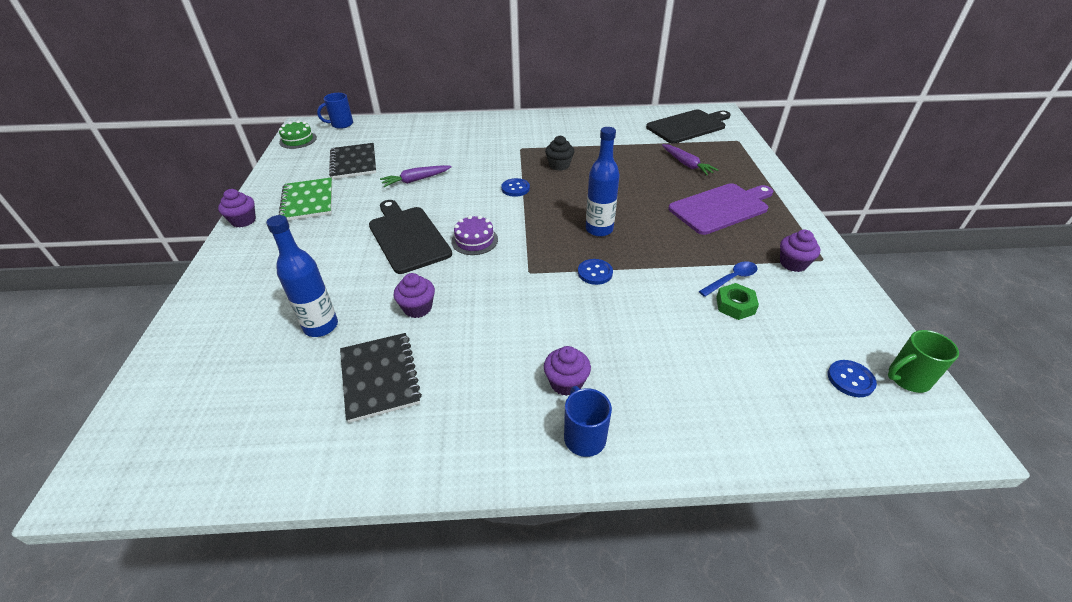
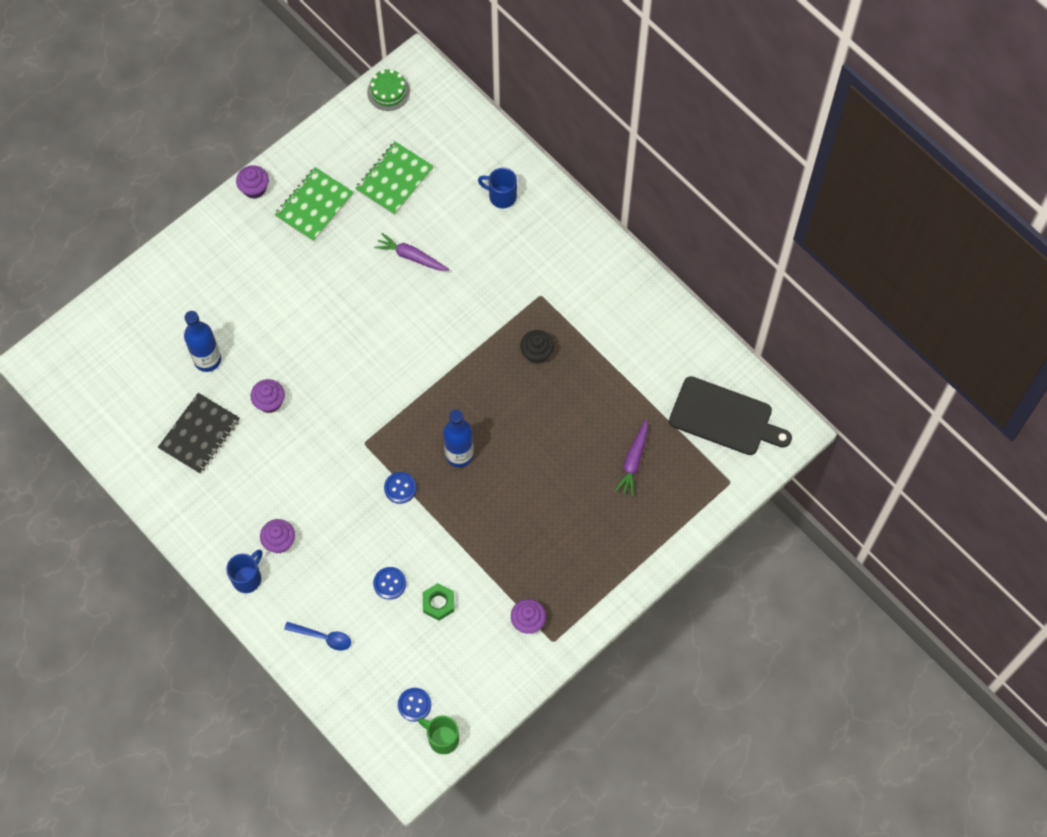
camera: 50 degrees right, 25 degrees up
(341, 124) = (446, 97): blue mug -> blue mug (501, 196)
(354, 162) = (394, 179): black notebook -> green notebook
(408, 237) = (334, 324): black cutting board -> none
(474, 240) = (369, 375): purple cake -> none
(515, 188) = (466, 347): blue button -> blue button (389, 583)
(721, 208) = (573, 530): purple cutting board -> none
(731, 279) = (469, 586): blue spoon -> blue spoon (323, 637)

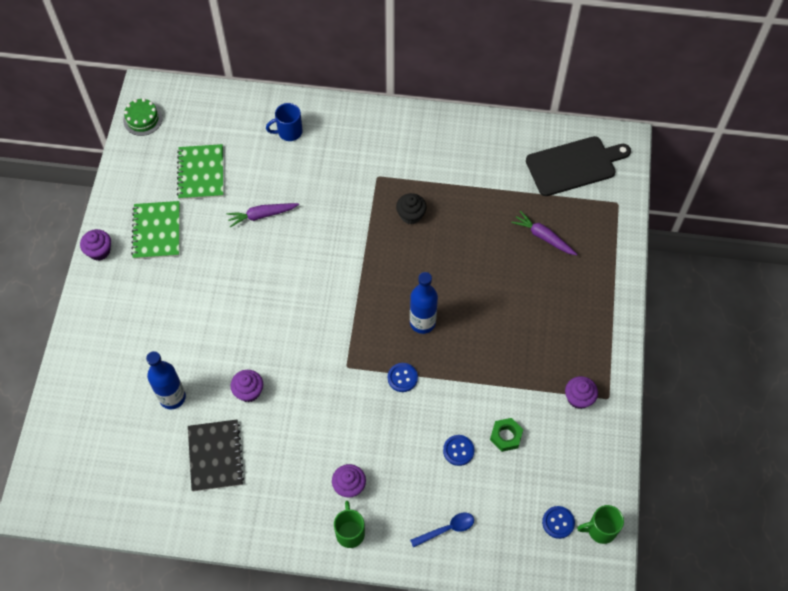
camera: 40 degrees left, 5 degrees down
(247, 578) = (350, 532): blue mug -> green mug
(633, 461) = (543, 237): purple carrot -> purple carrot turned 150 degrees clockwise

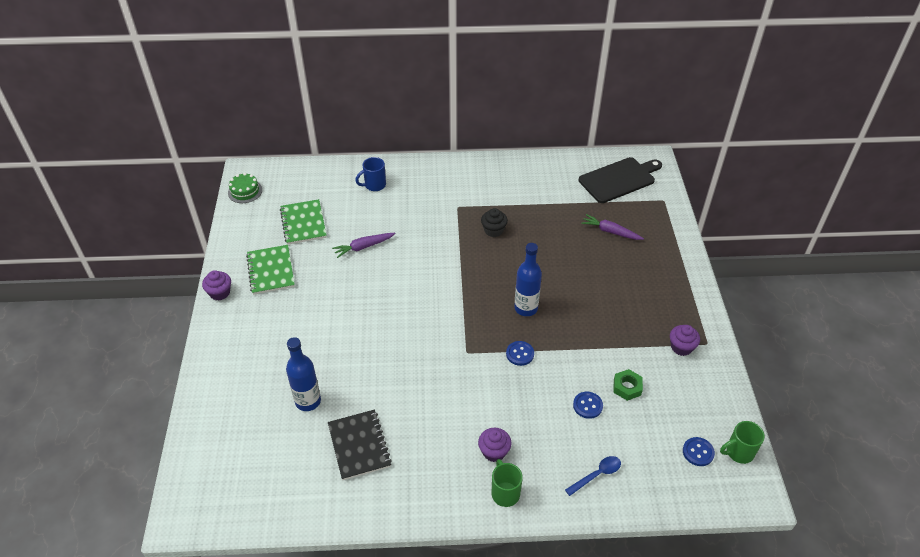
camera: 10 degrees left, 15 degrees down
(249, 391) = (380, 385): purple cupcake -> none

